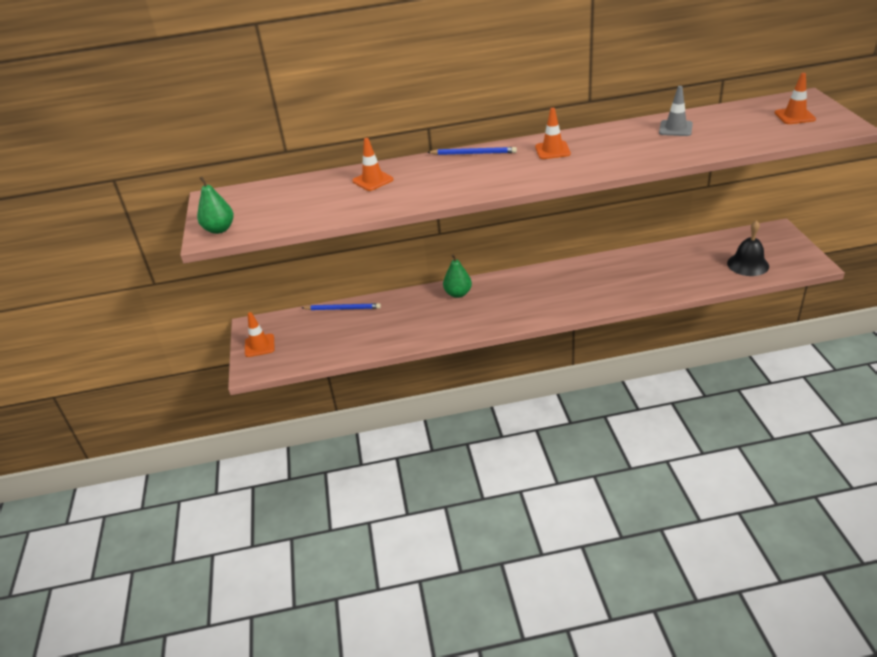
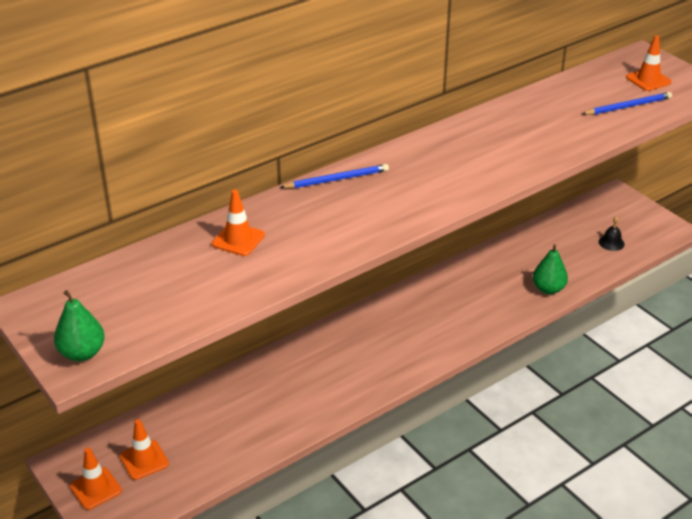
camera: 30 degrees left, 0 degrees up
(343, 308) = (178, 406): blue pencil -> blue pencil (628, 106)
(458, 293) = (316, 350): green pear -> green pear (548, 289)
(552, 150) = (428, 161): orange traffic cone -> orange traffic cone (144, 460)
(675, 128) = (541, 112): grey traffic cone -> none
(748, 264) = (611, 243): black bell -> black bell, size x0.57

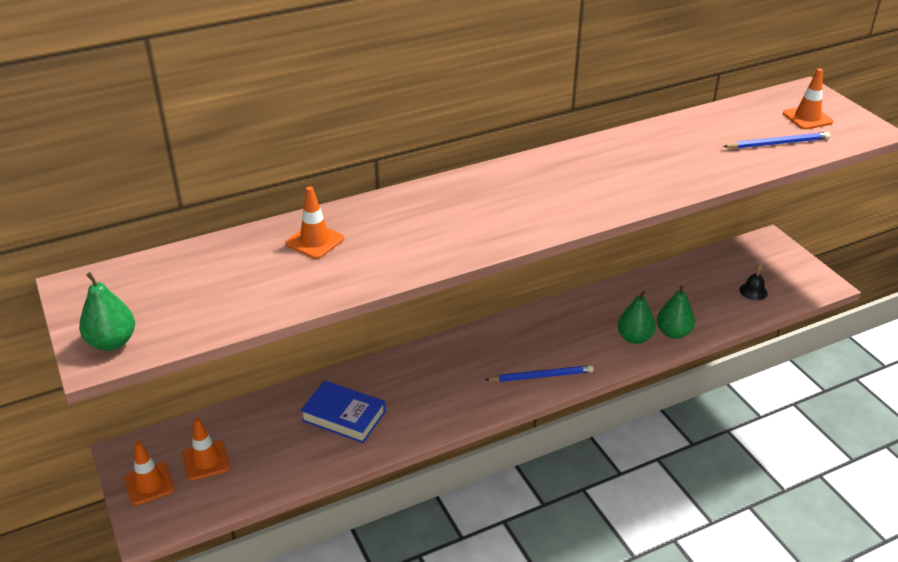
camera: 10 degrees right, 0 degrees up
(264, 402) = (344, 416): none -> blue book
(337, 179) = (439, 189): blue pencil -> blue pencil (541, 376)
(514, 298) = (634, 338): none -> green pear

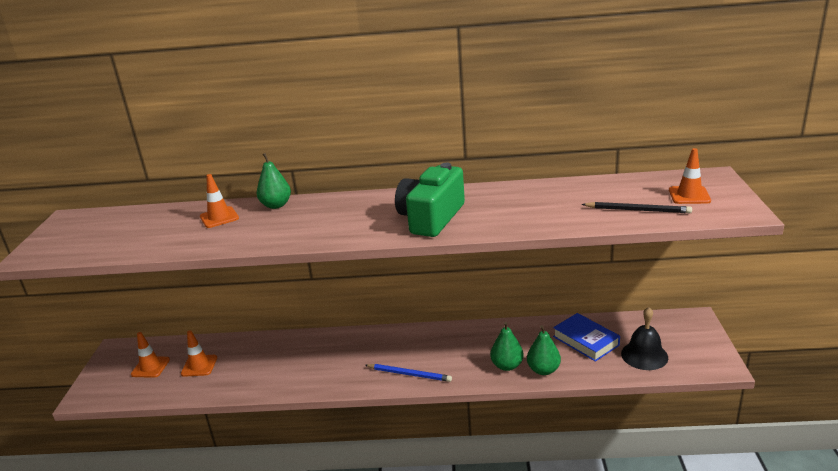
camera: 30 degrees right, 10 degrees down
(112, 342) = (45, 250): green pear -> green pear (276, 205)
(149, 484) = (109, 371): orange traffic cone -> orange traffic cone (199, 366)
(344, 416) = (253, 363): blue book -> blue book (585, 341)
(582, 192) = (431, 218): none -> green camera
(753, 291) = (644, 355): black bell -> black bell, size x1.76
(778, 143) = (638, 210): blue pencil -> black pencil

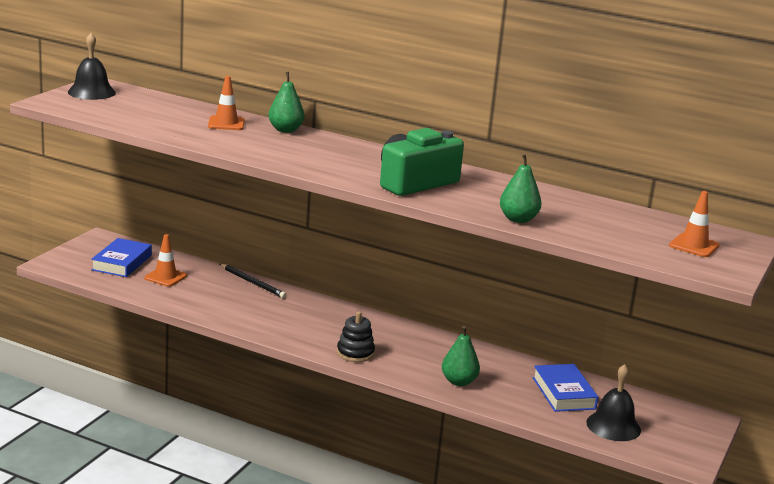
camera: 20 degrees right, 5 degrees down
(66, 229) = (91, 92): none -> black bell
(150, 367) = (122, 263): orange traffic cone -> blue book
(409, 374) = (355, 353): blue pencil -> black stacking toy
(543, 370) = (492, 398): green pear -> green pear (518, 219)
(638, 210) = (622, 239): black pencil -> black pencil (252, 283)

